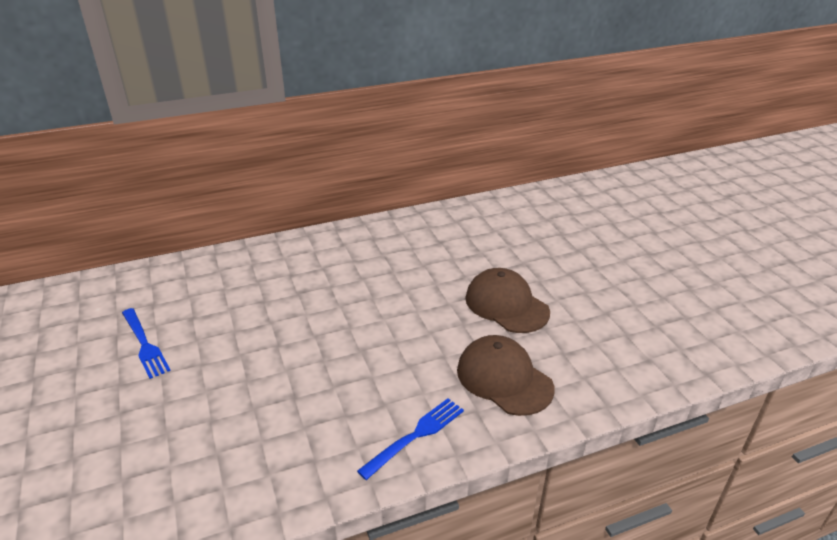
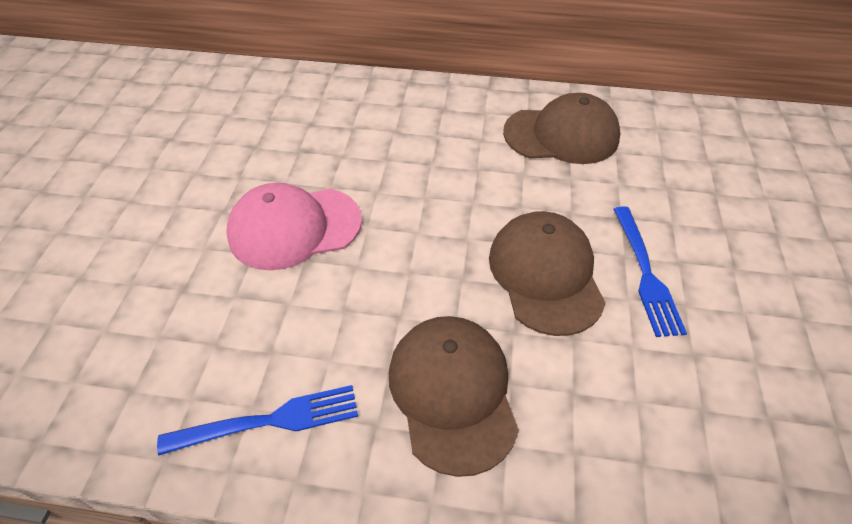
camera: 30 degrees right, 15 degrees up
(144, 344) = (100, 153): blue fork -> blue fork (645, 273)
(337, 336) = (294, 228): none -> pink cap
(457, 231) = (561, 135): none -> brown cap

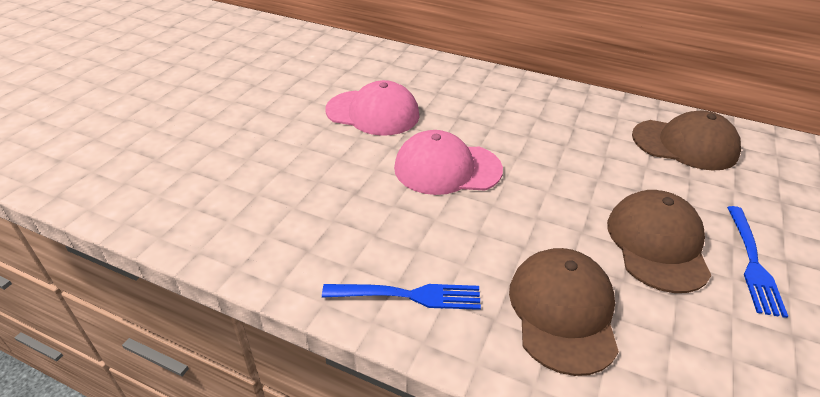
camera: 15 degrees right, 10 degrees down
(190, 166) = (373, 113): none -> pink cap

